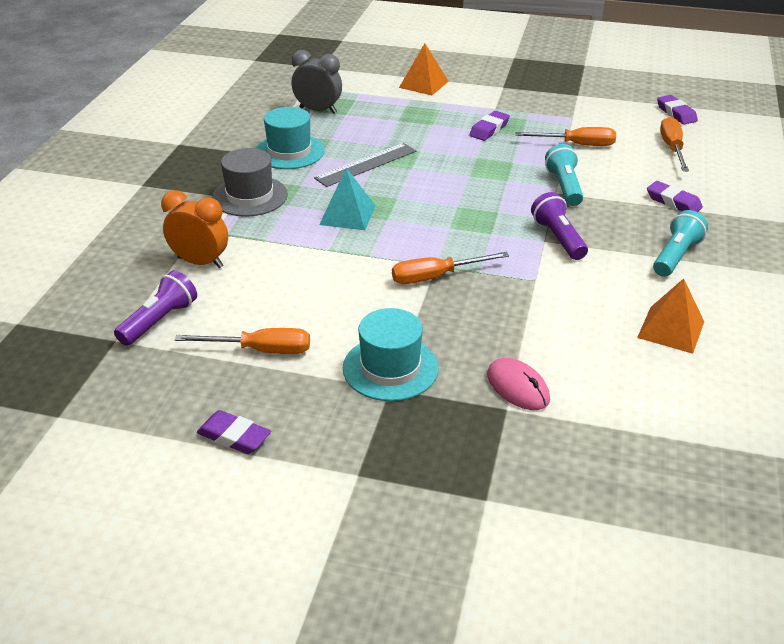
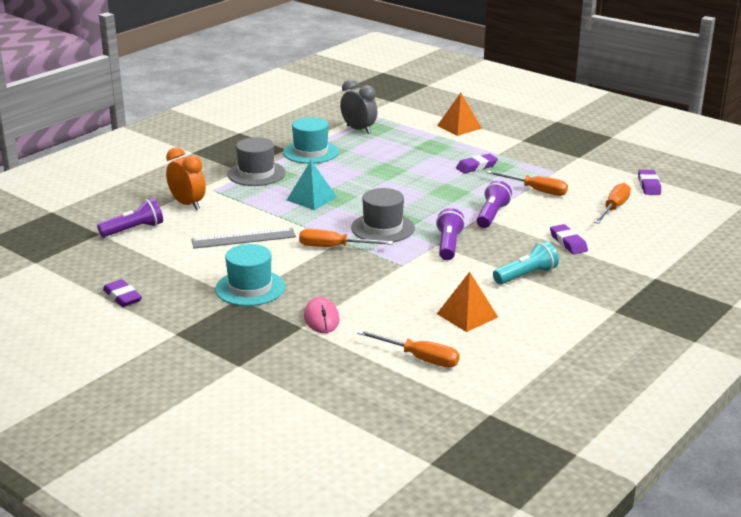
camera: 25 degrees right, 10 degrees down
(261, 350) = (179, 259): orange screwdriver -> orange screwdriver (419, 358)
(366, 164) = (357, 171): grey ruler -> grey ruler (243, 238)
(466, 235) = (383, 228): none -> grey hat
(564, 187) = (492, 215): turquoise flashlight -> purple flashlight

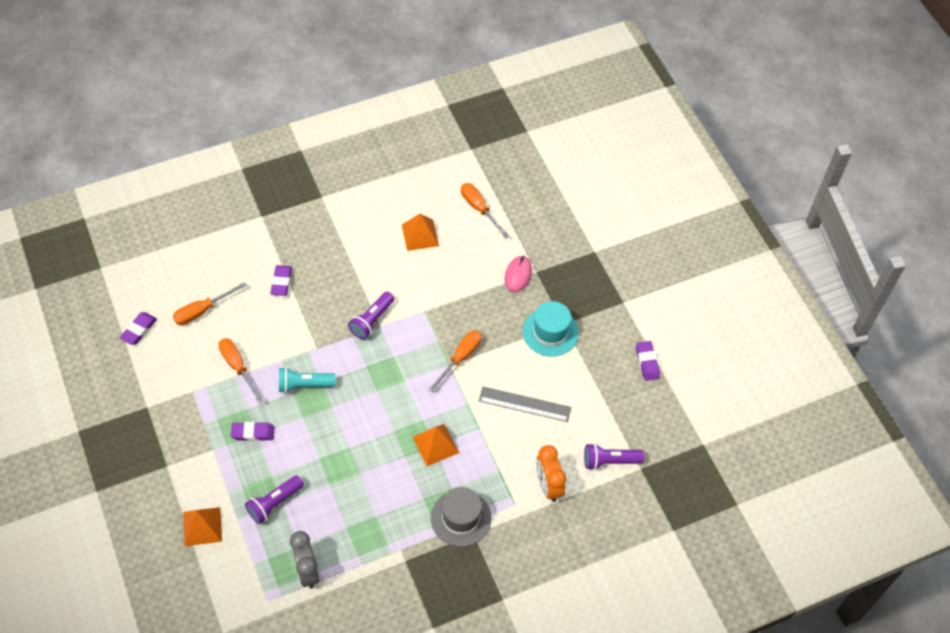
camera: 155 degrees left, 30 degrees up
(310, 152) = (385, 540): turquoise hat -> none
(311, 198) = (435, 444): turquoise pyramid -> orange pyramid
(334, 247) = (460, 358): orange screwdriver -> orange screwdriver turned 90 degrees counterclockwise
(383, 228) = (405, 368): grey hat -> none
(492, 215) = (306, 346): purple flashlight -> purple flashlight (274, 503)
(526, 275) = (346, 258): turquoise flashlight -> turquoise flashlight (304, 385)

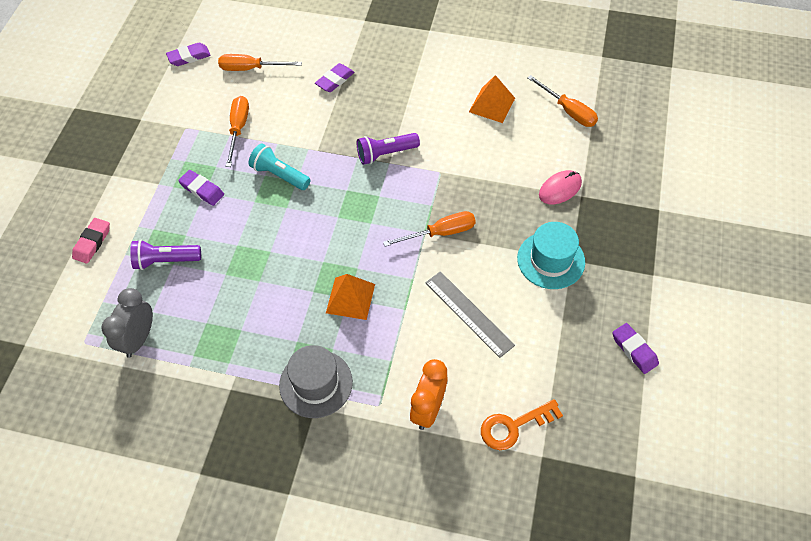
camera: 40 degrees right, 0 degrees up
(202, 526) = (92, 242): orange pyramid -> pink eraser
(479, 209) = (568, 111): orange screwdriver -> orange screwdriver turned 135 degrees clockwise
(610, 461) = (513, 426): purple flashlight -> orange key
(647, 362) = (634, 350): purple eraser -> purple eraser turned 60 degrees counterclockwise

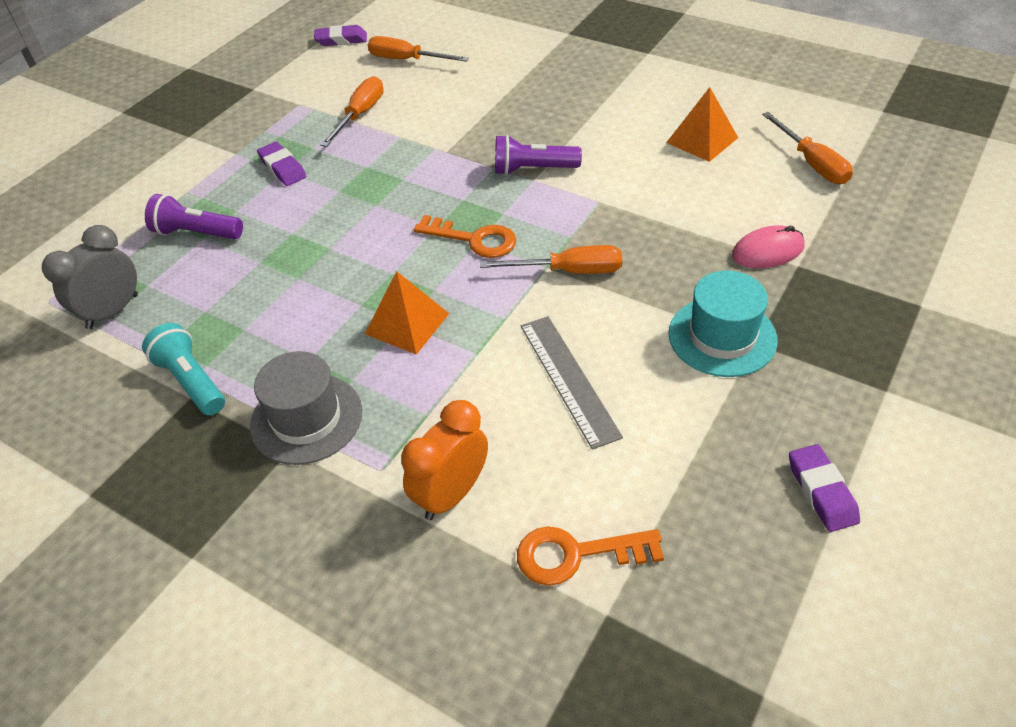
camera: 20 degrees right, 10 degrees down
(92, 242) = (124, 198): pink eraser -> none
(280, 175) = (385, 169): turquoise flashlight -> turquoise flashlight (192, 381)
(335, 80) = (503, 85): purple eraser -> none
(368, 221) = (474, 239): none -> orange key

